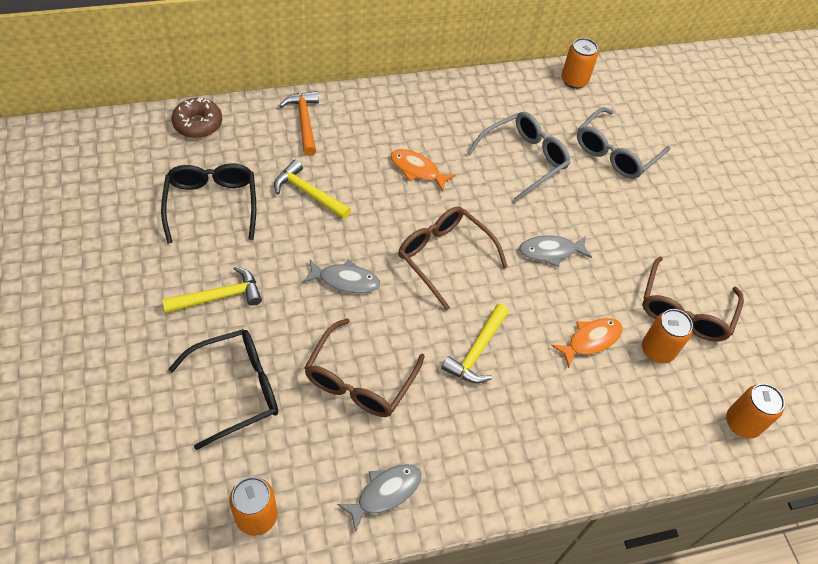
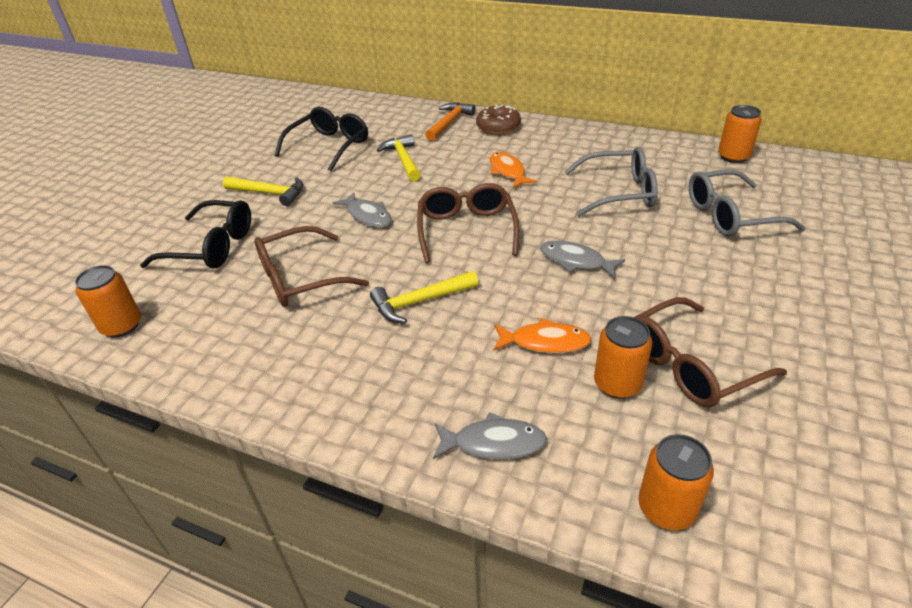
camera: 45 degrees right, 15 degrees down
(198, 124) = (373, 106): brown donut -> brown donut (498, 127)
(385, 493) = (223, 361): grey fish -> grey fish (493, 443)

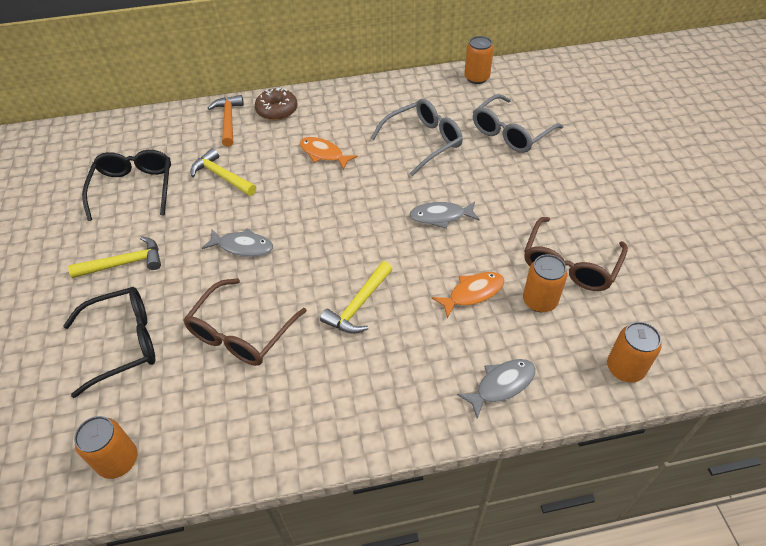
camera: 35 degrees left, 10 degrees up
(466, 229) = (338, 224): brown glasses -> none

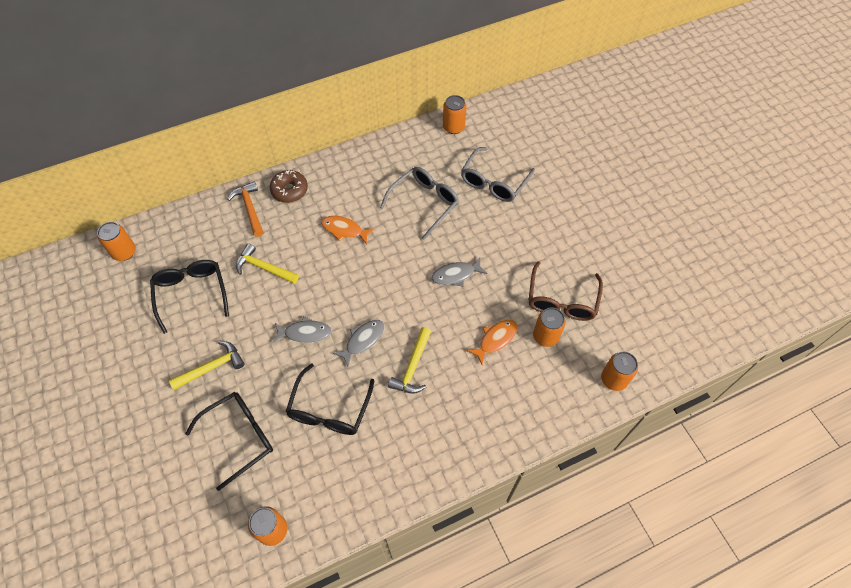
camera: 15 degrees left, 10 degrees up
(83, 141) = (124, 252): none -> orange can
(241, 333) = (329, 409): brown glasses -> black glasses
(501, 385) = (532, 411): grey fish -> grey fish (363, 340)

